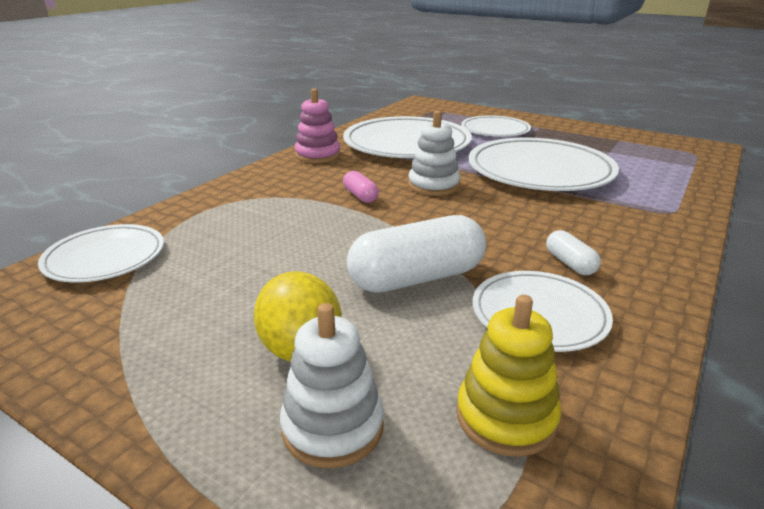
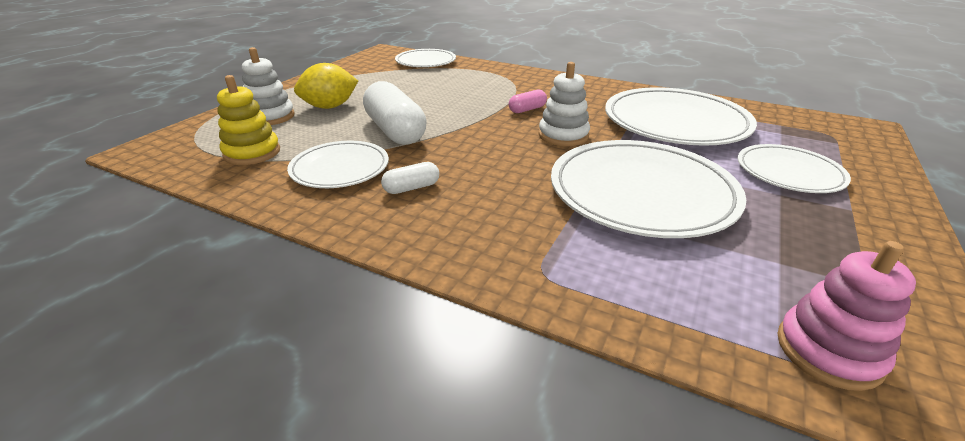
camera: 85 degrees right, 5 degrees up
(318, 155) = (610, 90): pink stacking toy -> pink stacking toy (828, 351)

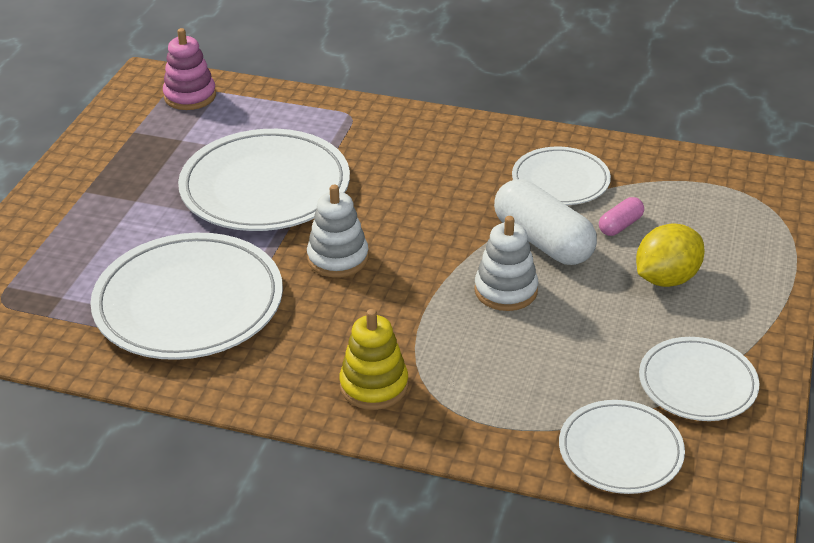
camera: 170 degrees right, 5 degrees up
(252, 153) = (670, 189): yellow stacking toy -> yellow stacking toy (374, 386)
(270, 117) = (721, 248): white stacking toy -> white stacking toy (506, 290)
(411, 188) = (477, 168): white capsule -> none
(527, 109) = (389, 307): pink capsule -> pink capsule (620, 225)
(789, 173) = (106, 229): white plate -> white plate (697, 383)

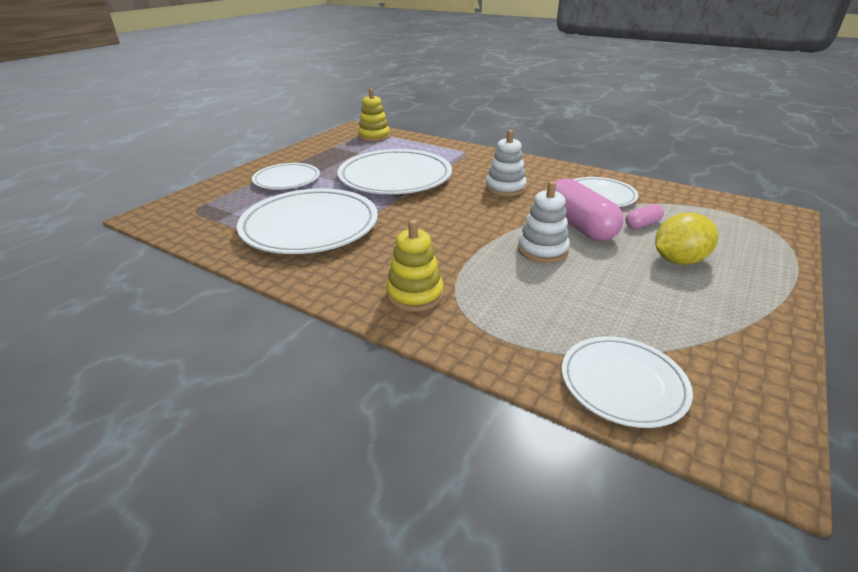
camera: 15 degrees right, 5 degrees down
(190, 96) = (374, 136): pink stacking toy -> yellow stacking toy
(338, 258) = (424, 216): white stacking toy -> white stacking toy (505, 188)
(543, 241) = (579, 226): white capsule -> pink capsule
(697, 383) = (705, 339): white plate -> white plate (287, 180)

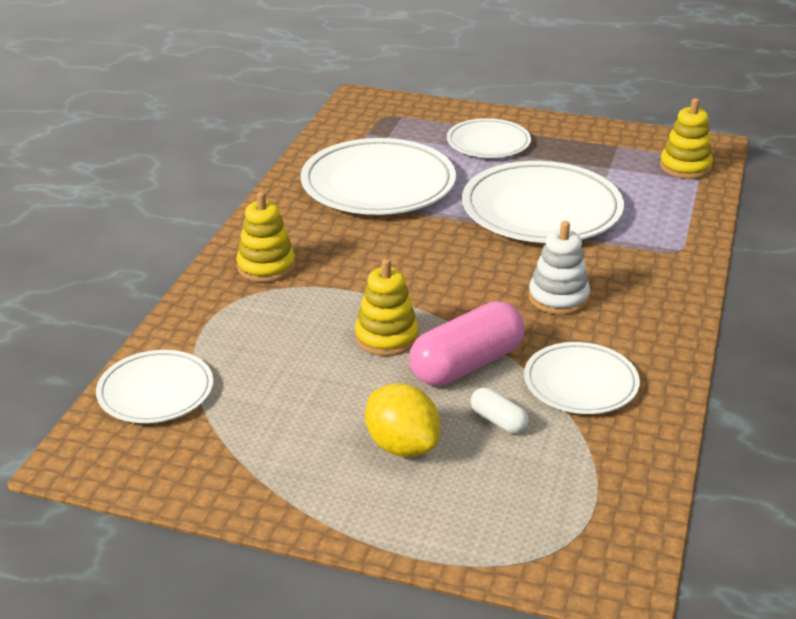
camera: 75 degrees right, 0 degrees up
(542, 250) = (386, 337): white stacking toy -> yellow stacking toy
(642, 224) = (498, 421): pink capsule -> white capsule

